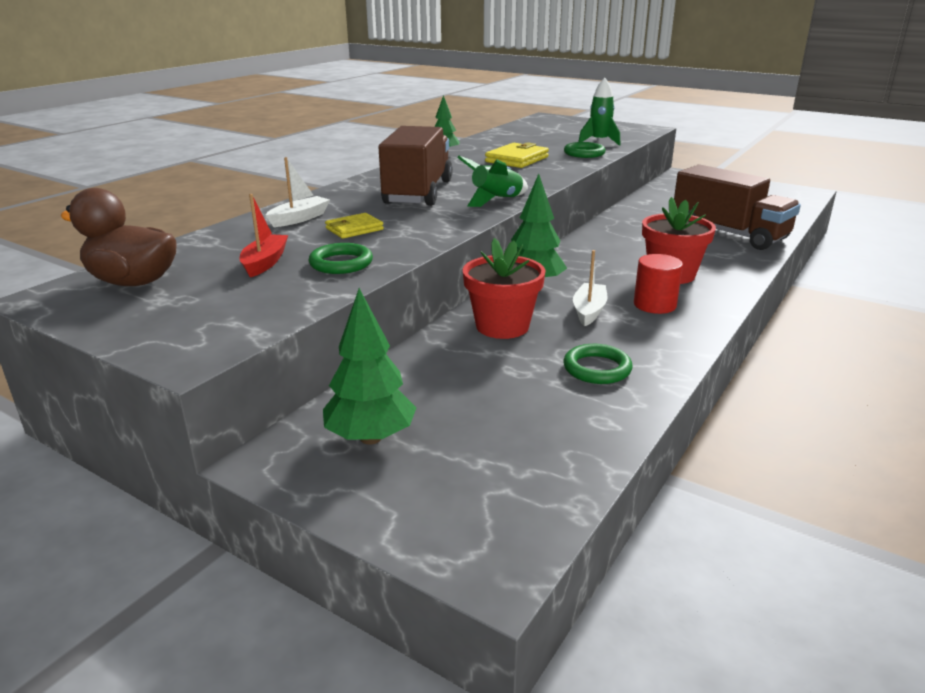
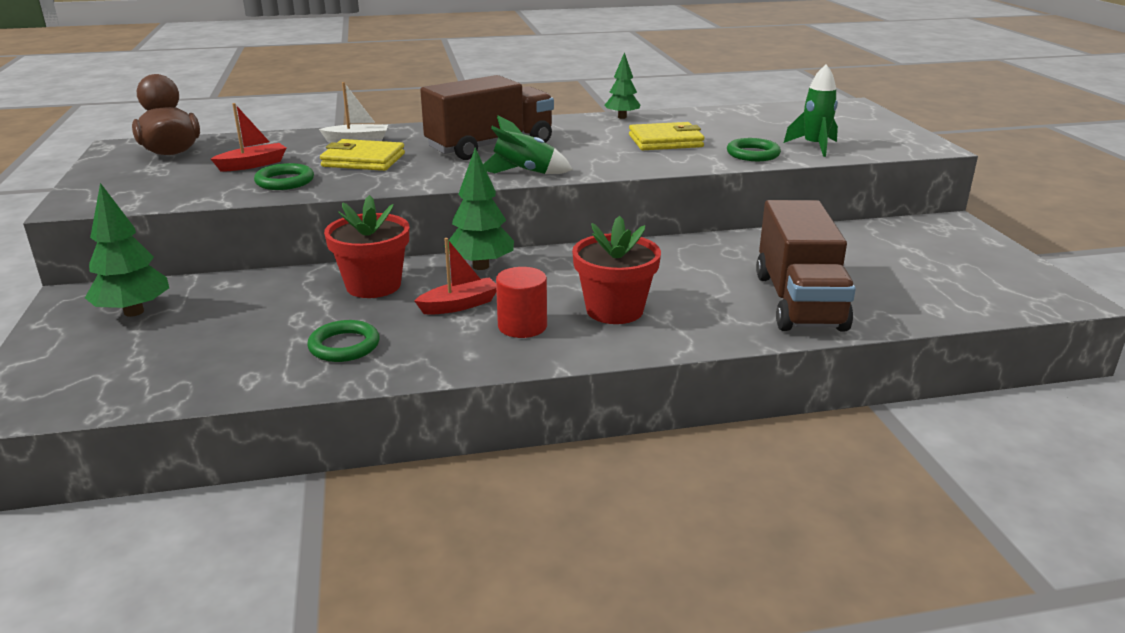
camera: 45 degrees right, 0 degrees up
(354, 229) = (363, 160): yellow wallet -> yellow wallet, size x1.53
(589, 311) = (459, 305): white boat -> red boat

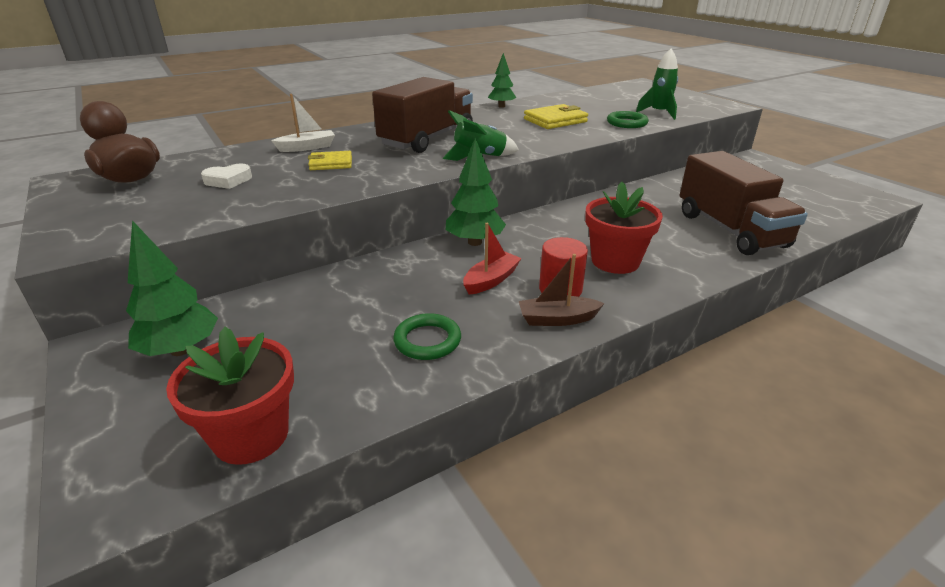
camera: 20 degrees left, 5 degrees up
(253, 165) = (228, 180): red boat -> white heart
(285, 181) = (276, 192): green ring -> none
(363, 160) = (331, 163): yellow wallet -> yellow wallet, size x0.66
(373, 285) = (400, 276): red flower pot -> red flower pot (251, 435)
(488, 352) = (557, 319): none -> brown boat

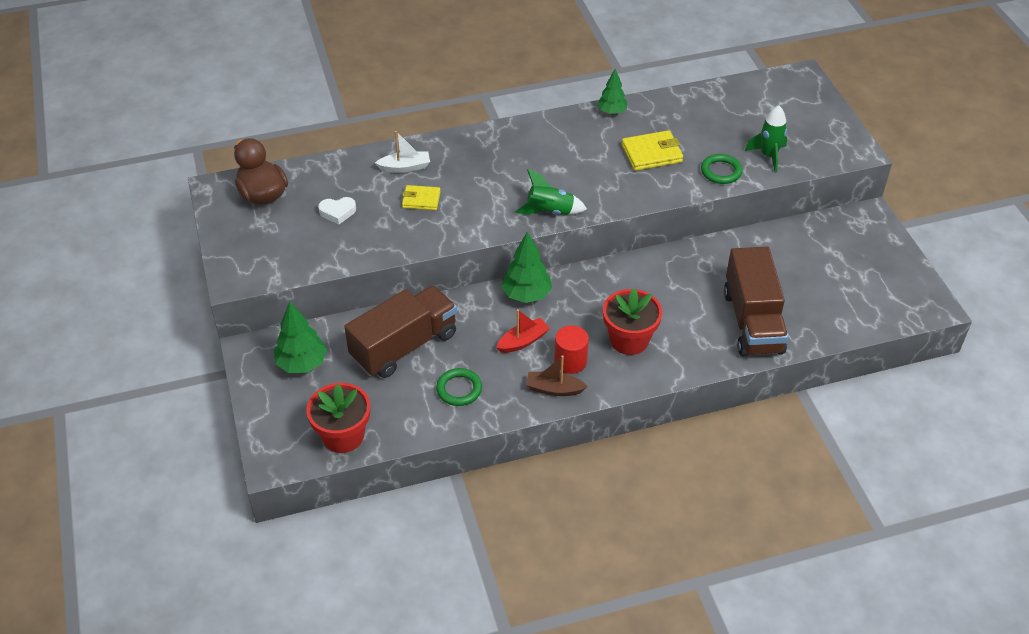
camera: 15 degrees right, 15 degrees up
(427, 139) = (514, 170): brown truck -> brown truck (404, 346)

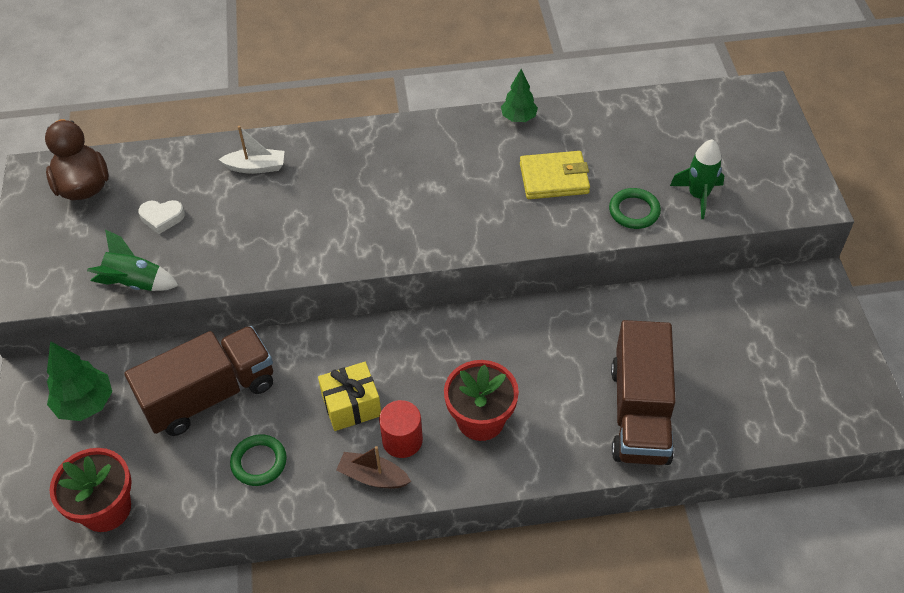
camera: 10 degrees right, 5 degrees up
(421, 200) = (263, 212): yellow wallet -> none
(523, 341) = (351, 406): red boat -> yellow gift
(526, 295) = (371, 343): green tree -> none
(549, 211) = (411, 243): green rocket -> green rocket (135, 283)

